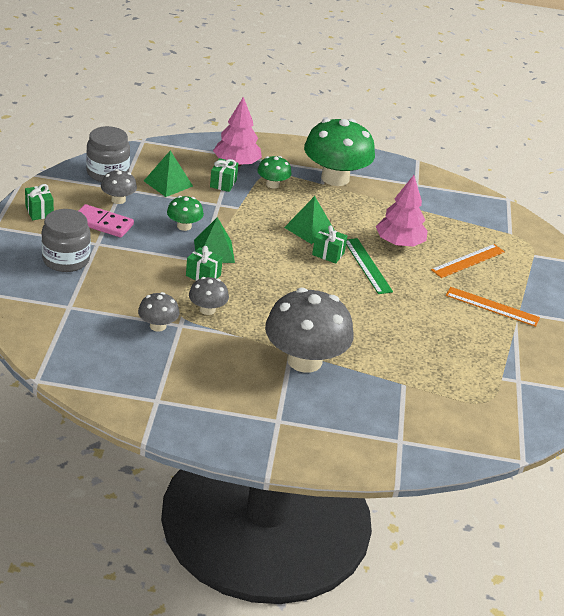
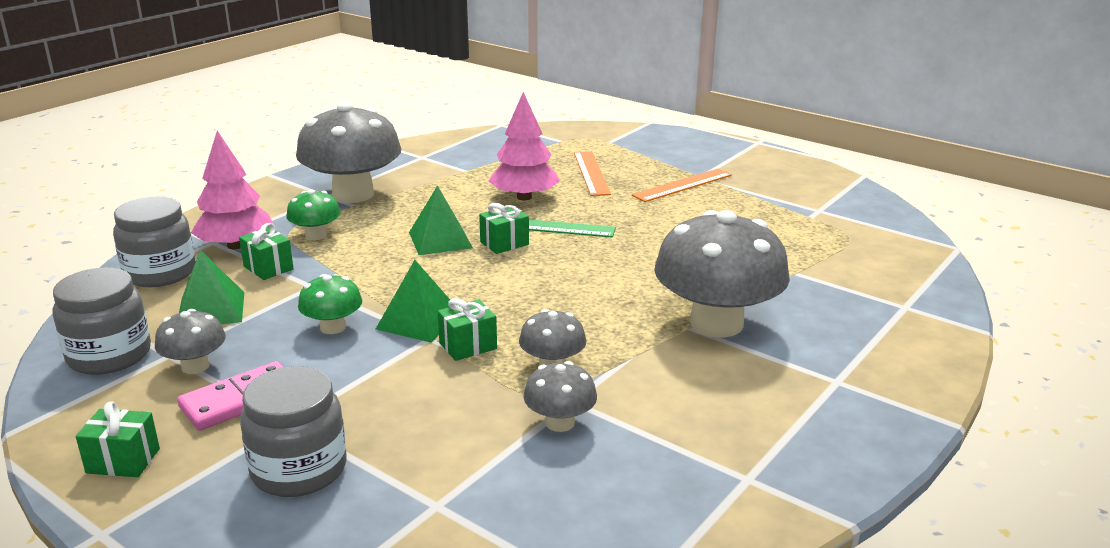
camera: 55 degrees left, 10 degrees down
(188, 153) = (160, 273): none -> grey jar
(335, 178) = (353, 194): green mushroom -> grey mushroom

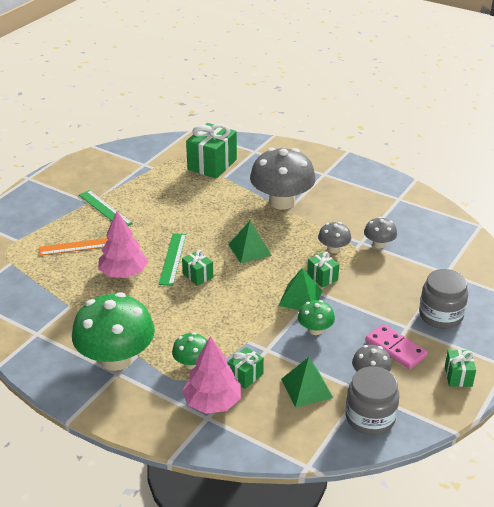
camera: 95 degrees left, 10 degrees up
(160, 273) = (261, 431): grey jar -> none
(353, 194) = (116, 358): grey mushroom -> green mushroom
(440, 240) = (195, 303): green pyramid -> green pyramid (250, 249)
(682, 185) = (105, 209): orange ruler -> green ruler
(836, 263) = (212, 164): none -> green gift

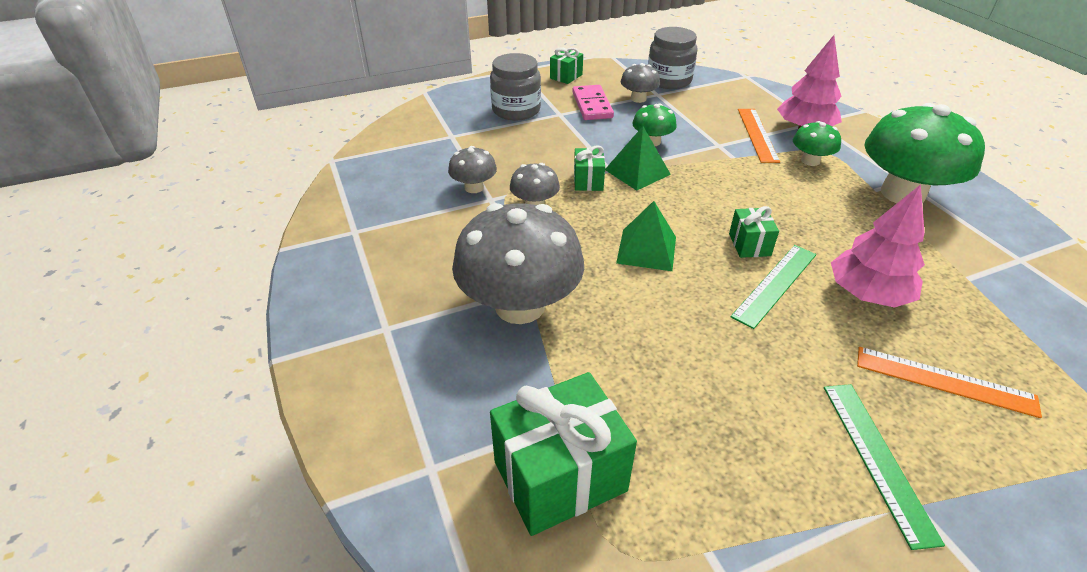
camera: 145 degrees left, 5 degrees up
(245, 376) = (757, 134): green gift -> orange ruler
(306, 388) = (704, 110): green pyramid -> none

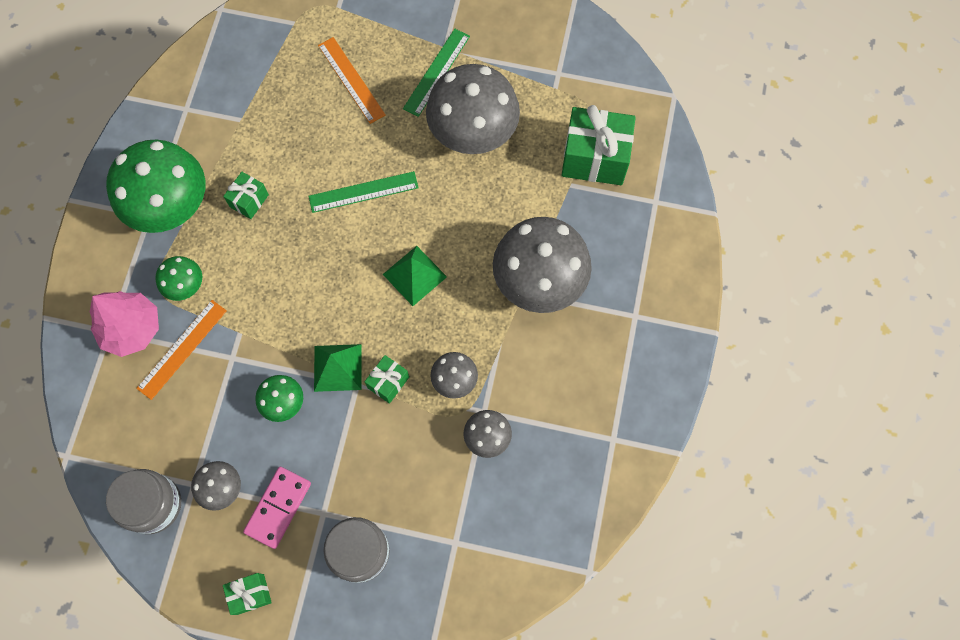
camera: 145 degrees left, 30 degrees up
(745, 410) = (473, 131): none -> grey mushroom
(749, 245) = (340, 233): green gift -> green gift (249, 201)
(867, 294) = (317, 149): pink tree -> none

